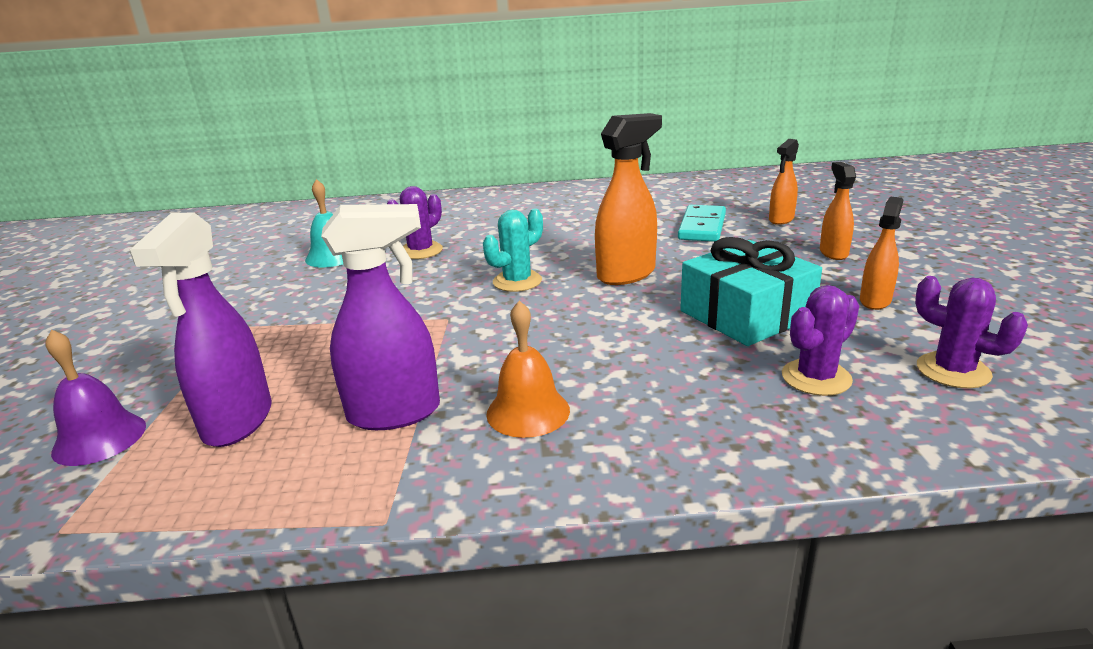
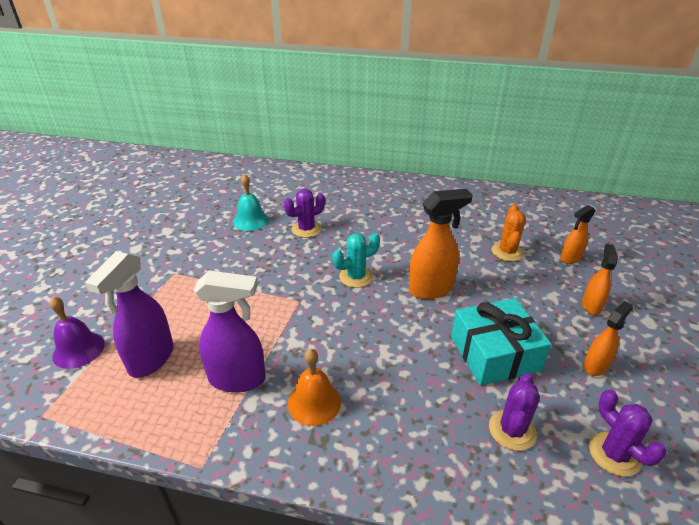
camera: 15 degrees right, 10 degrees up
(702, 227) = (507, 252): turquoise domino -> orange cactus
(816, 378) = (512, 430): purple cactus -> purple cactus turned 45 degrees counterclockwise

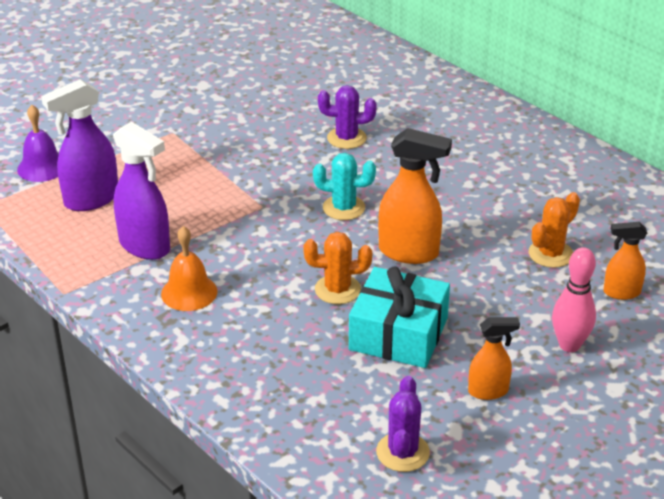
camera: 35 degrees right, 0 degrees up
(251, 220) = (297, 106): turquoise bell -> none
(418, 340) = (337, 290): none -> orange cactus
(512, 430) = (334, 392): purple cactus -> none
(591, 306) = (569, 345): orange spray bottle -> pink bowling pin

